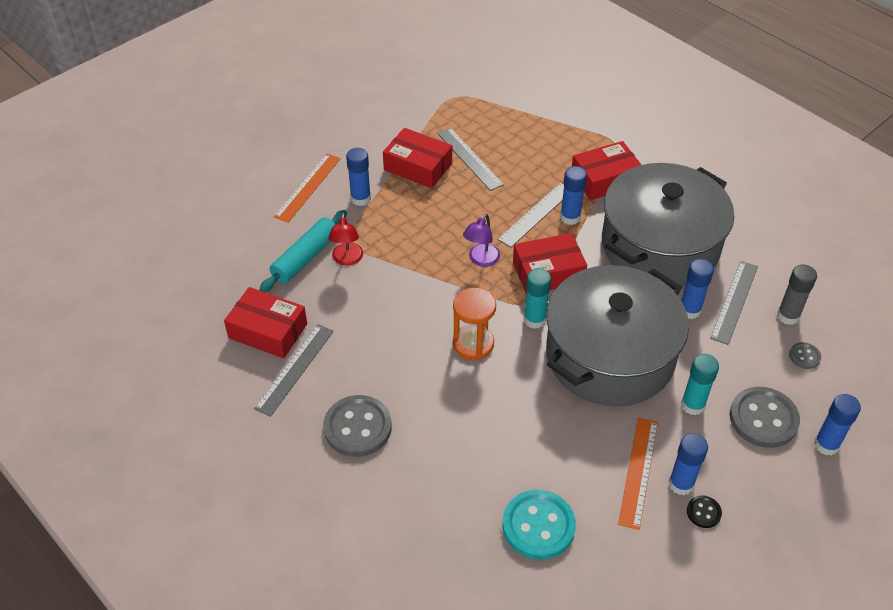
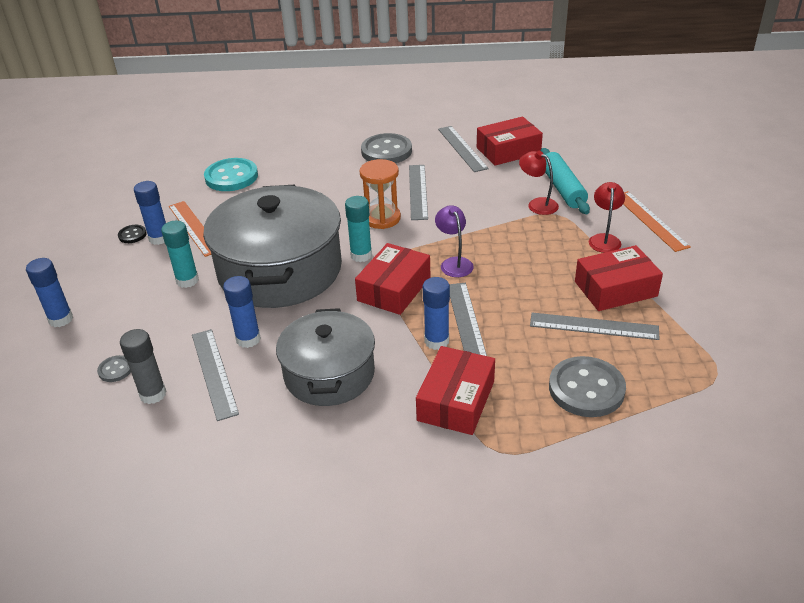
camera: 135 degrees right, 10 degrees down
(360, 199) = (604, 239): blue glue stick -> red lamp
(406, 349) = (418, 191): none -> grey ruler
(660, 246) = (329, 374): grey pot -> grey pot, size x0.63
(763, 419) = (124, 305): grey button -> grey button (586, 389)

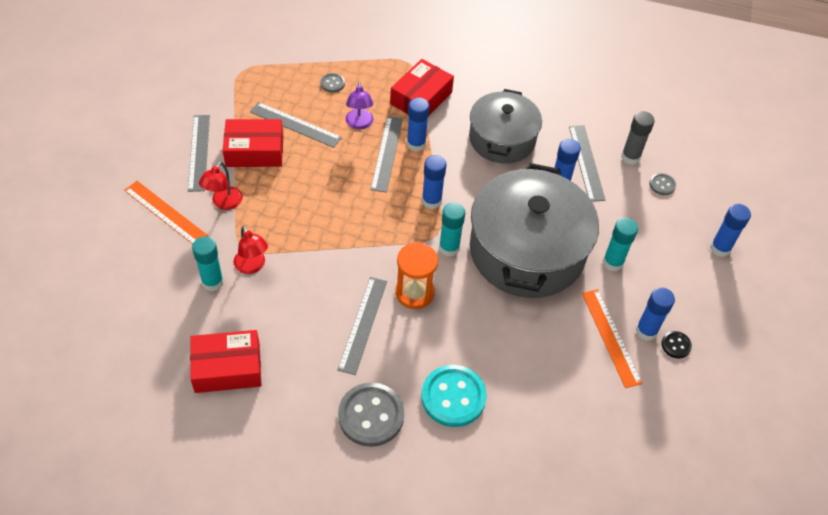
camera: 170 degrees left, 15 degrees up
(231, 177) = (570, 421): turquoise button -> turquoise button (453, 397)
(394, 289) = (431, 201): red box -> blue glue stick
(454, 263) = (369, 214): purple lamp -> purple lamp (359, 124)
(462, 148) = (278, 391): grey ruler -> grey ruler (199, 152)
(562, 188) = (212, 282): turquoise rolling pin -> turquoise glue stick
(586, 389) = (332, 83): grey button -> grey button, size x0.47
(650, 220) = (165, 213): orange ruler -> orange ruler turned 45 degrees counterclockwise

